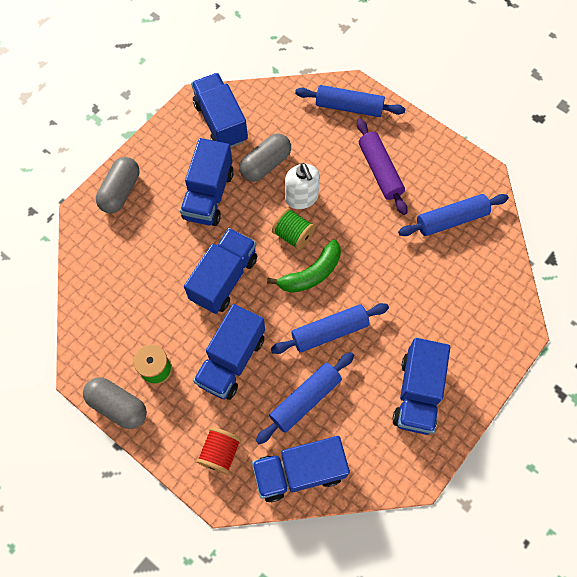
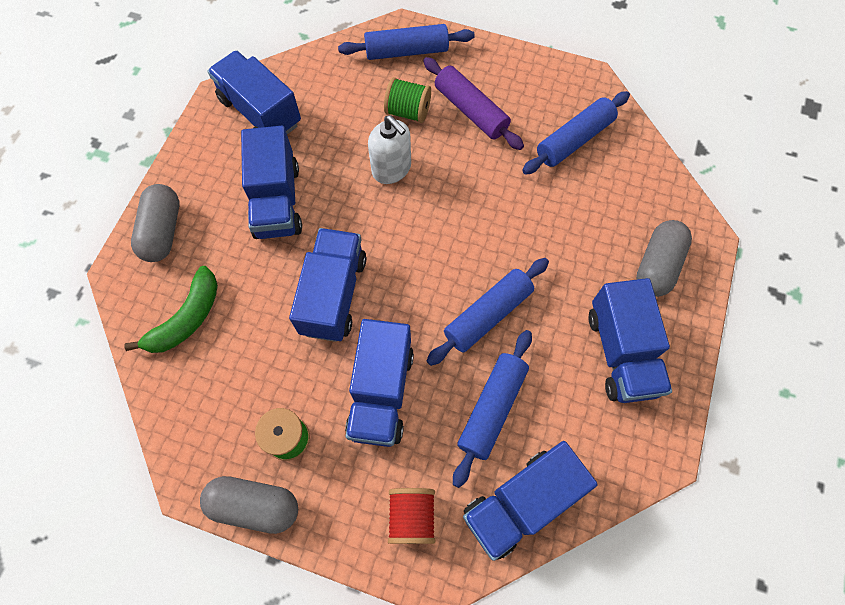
camera: 20 degrees left, 0 degrees up
(265, 164) = (333, 144): grey capsule -> grey capsule (657, 266)
(293, 235) = (398, 215): green spool -> green spool (408, 112)
(311, 273) = (438, 253): green banana -> green banana (187, 318)

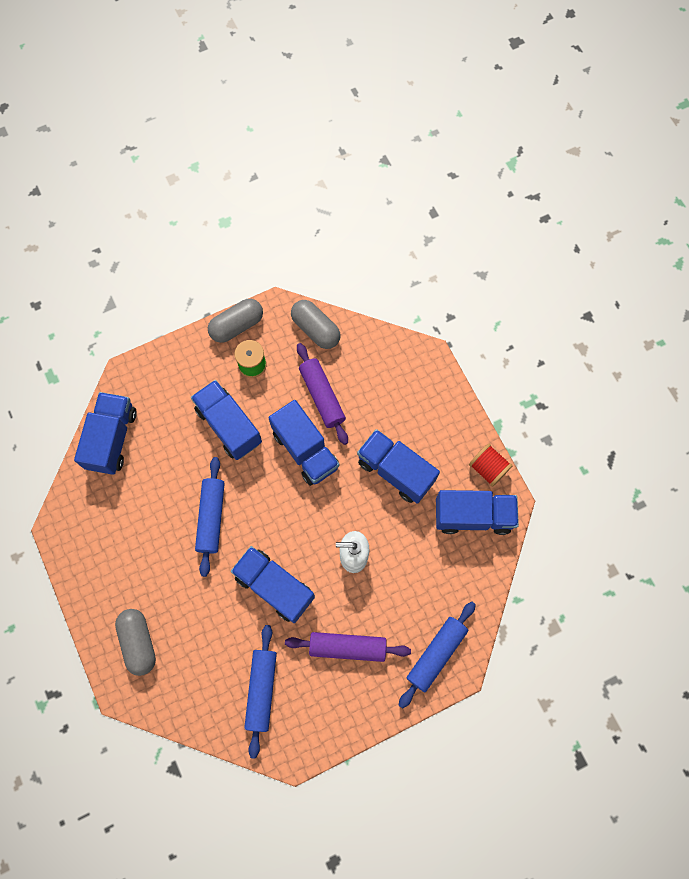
camera: 135 degrees right, 5 degrees up
(163, 231) = (435, 396): grey capsule -> grey capsule (316, 329)
(187, 318) = (366, 368): green banana -> none
(259, 332) = (322, 396): none -> purple rolling pin
(408, 112) = (386, 606): green spool -> none
(412, 516) = (159, 386): red spool -> red spool (488, 468)
(492, 408) = (165, 470): blue rolling pin -> none
(621, 352) = (120, 565): blue truck -> blue truck (274, 586)

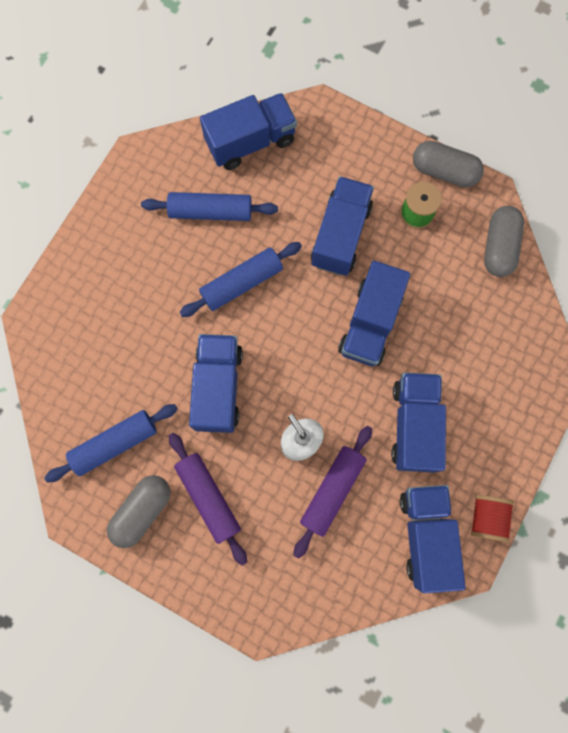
camera: 55 degrees right, 5 degrees up
(138, 642) = (84, 301): grey capsule -> grey capsule (142, 511)
(322, 396) = (435, 301): purple rolling pin -> purple rolling pin (332, 491)
(436, 654) = (260, 591): blue rolling pin -> blue rolling pin (210, 211)
(473, 516) = (426, 535): blue truck -> blue truck turned 150 degrees counterclockwise

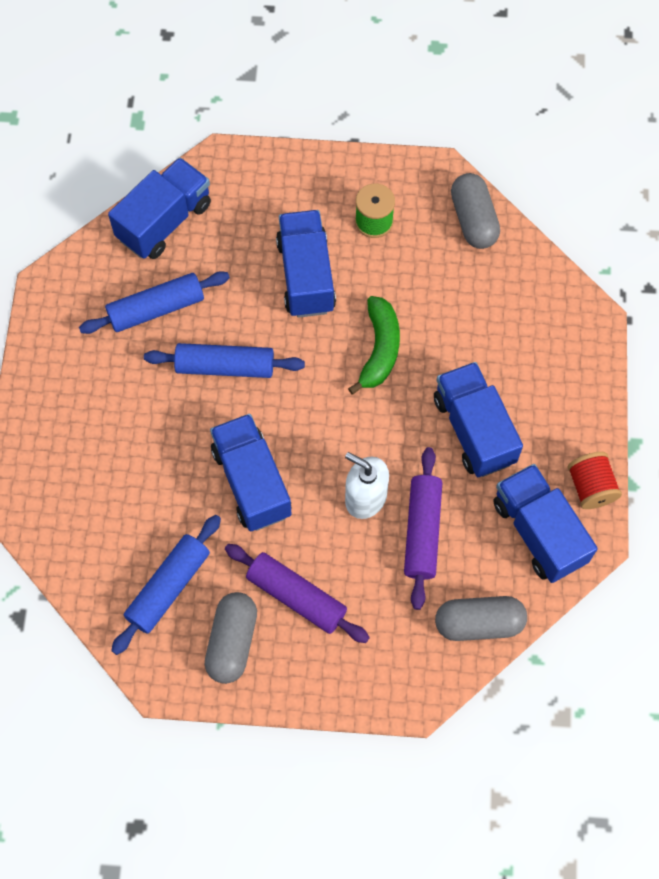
camera: 25 degrees left, 10 degrees down
(241, 283) = (225, 366): blue rolling pin -> blue rolling pin turned 60 degrees clockwise
(370, 323) = (379, 349): blue truck -> green banana
(444, 171) = (382, 169): grey capsule -> grey capsule (479, 623)

